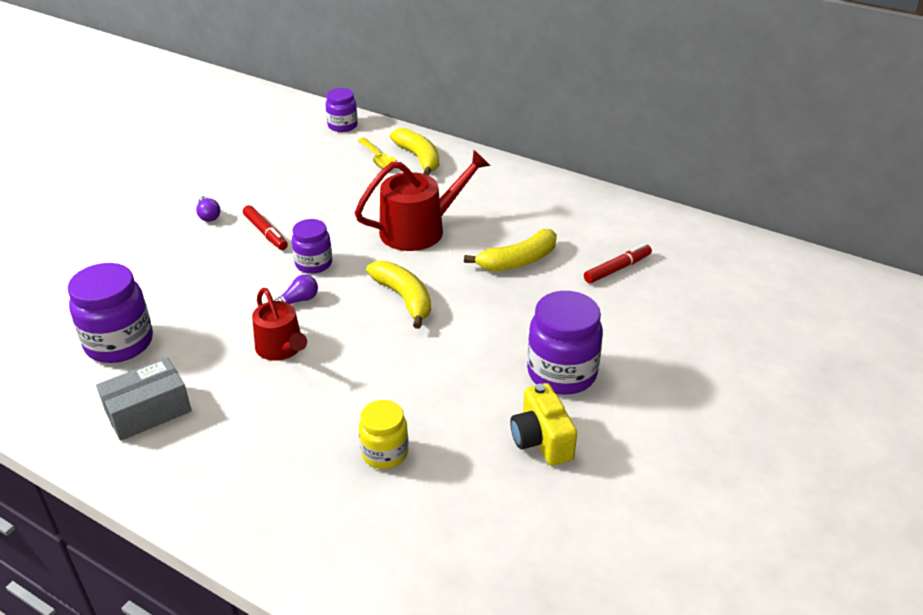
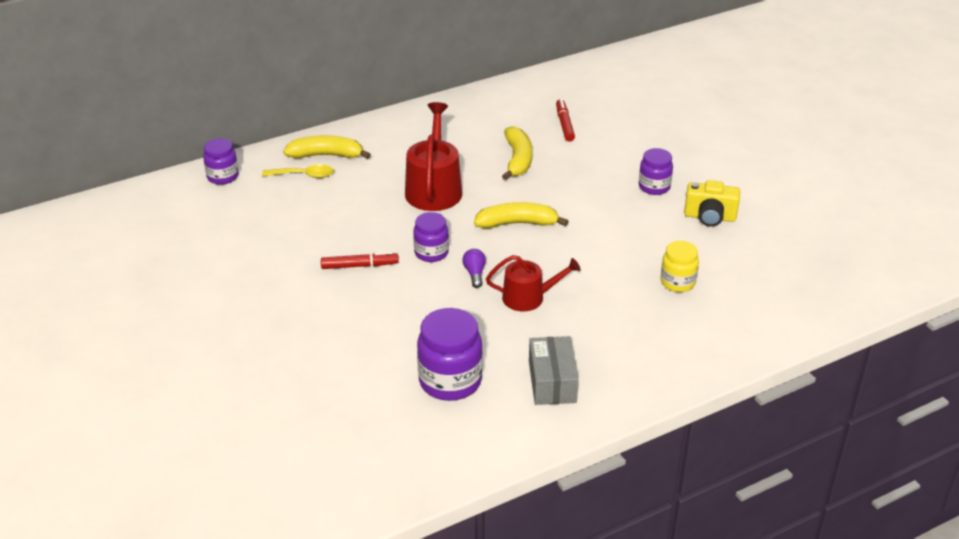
camera: 60 degrees left, 0 degrees up
(208, 215) = (298, 290): purple light bulb -> none
(562, 373) = (654, 187): purple jar -> purple jar, size x0.61

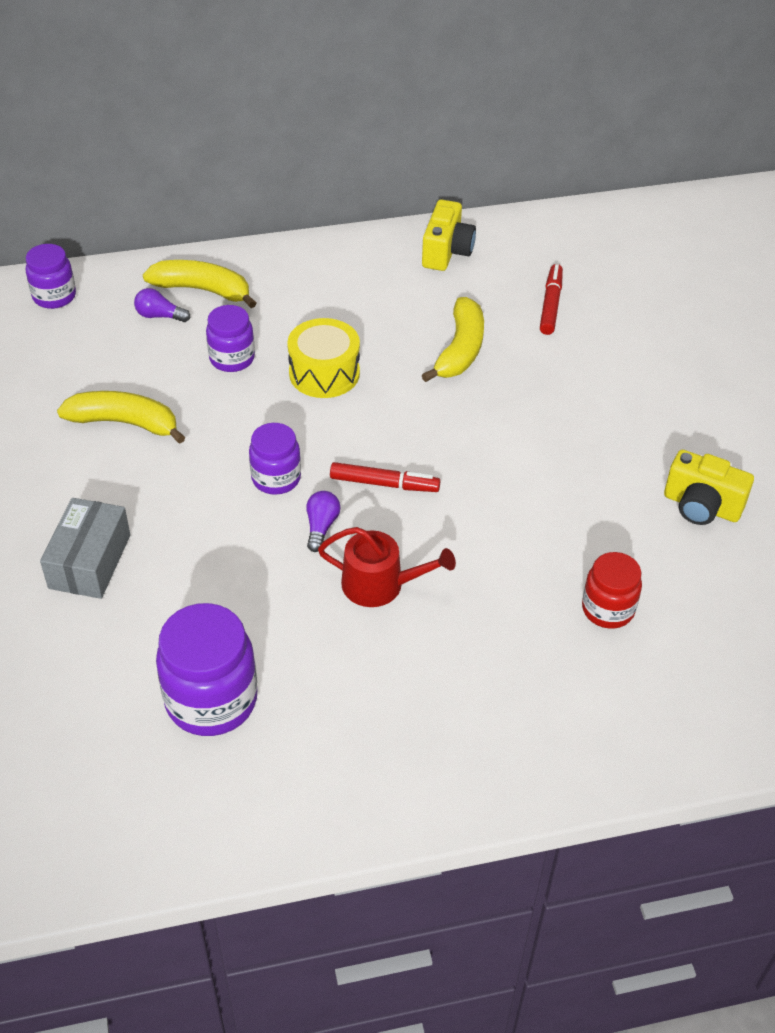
camera: 15 degrees right, 10 degrees up
(304, 175) = (159, 316): yellow spoon -> purple light bulb
(359, 266) = (170, 477): red marker -> red marker (383, 483)
(434, 188) = (324, 373): red watering can -> yellow drum
(482, 106) = (446, 252): none -> yellow camera
(517, 223) = (415, 455): yellow banana -> yellow banana (124, 423)
(552, 382) = (354, 738): grey box -> grey box (90, 561)
(654, 187) = (639, 436): purple jar -> purple jar (232, 358)
(677, 282) = (608, 609): yellow jar -> red jar

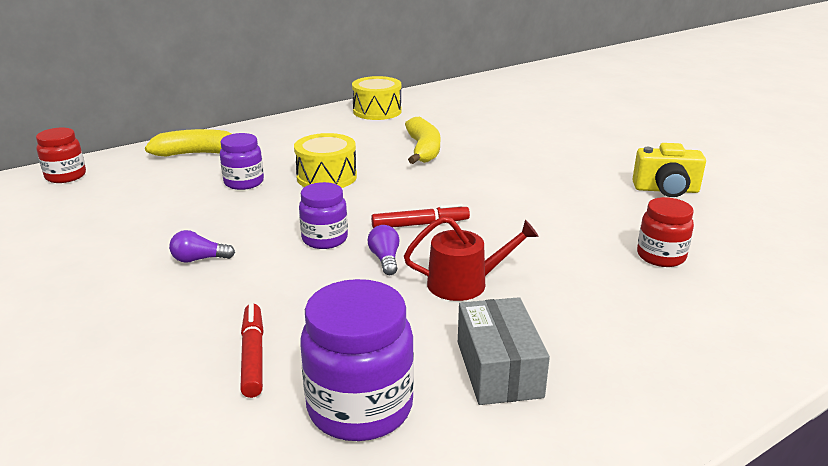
camera: 20 degrees left, 20 degrees down
(54, 296) = (66, 176): purple jar -> red jar
(90, 561) = (169, 330): grey box -> grey box (498, 369)
(124, 423) = (164, 233): yellow banana -> none
(159, 316) = (168, 171): purple light bulb -> purple light bulb (199, 259)
(446, 252) = (377, 111): yellow camera -> yellow drum
(550, 305) = (469, 121): red marker -> red marker (253, 356)

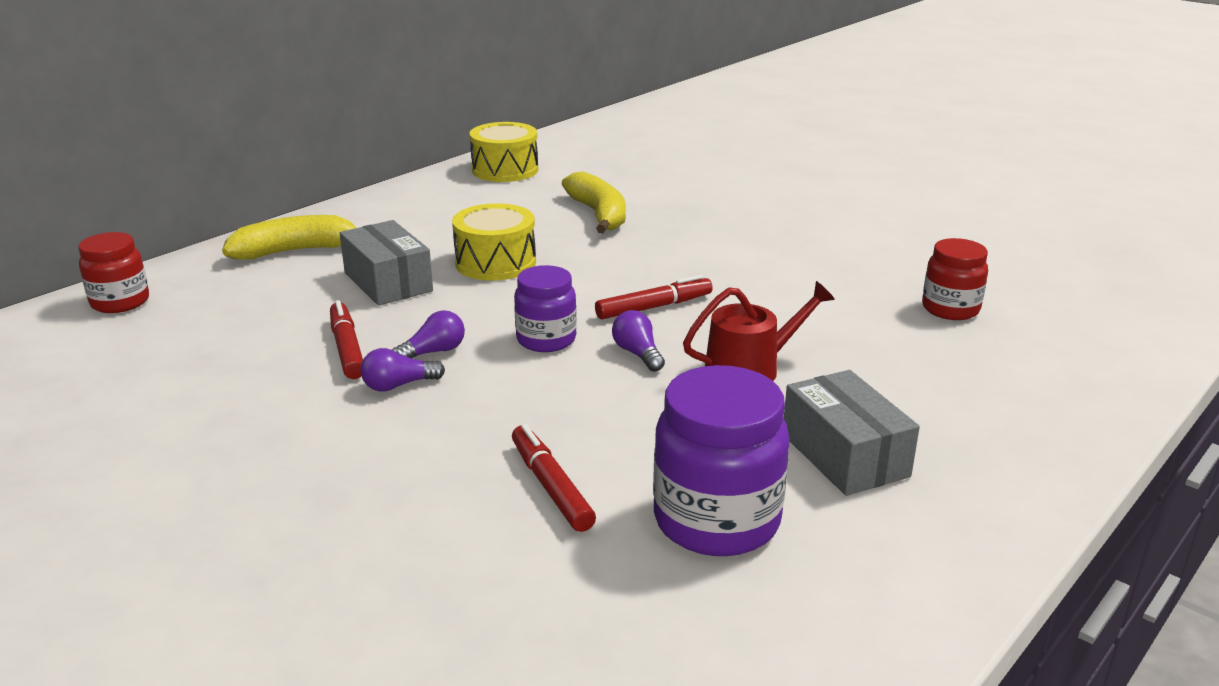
camera: 15 degrees left, 0 degrees up
(183, 227) = (347, 349): none -> red marker
(240, 238) = (433, 352): none -> purple light bulb
(244, 182) = (388, 282): purple jar -> grey box
(666, 190) = (916, 233): yellow camera -> none

